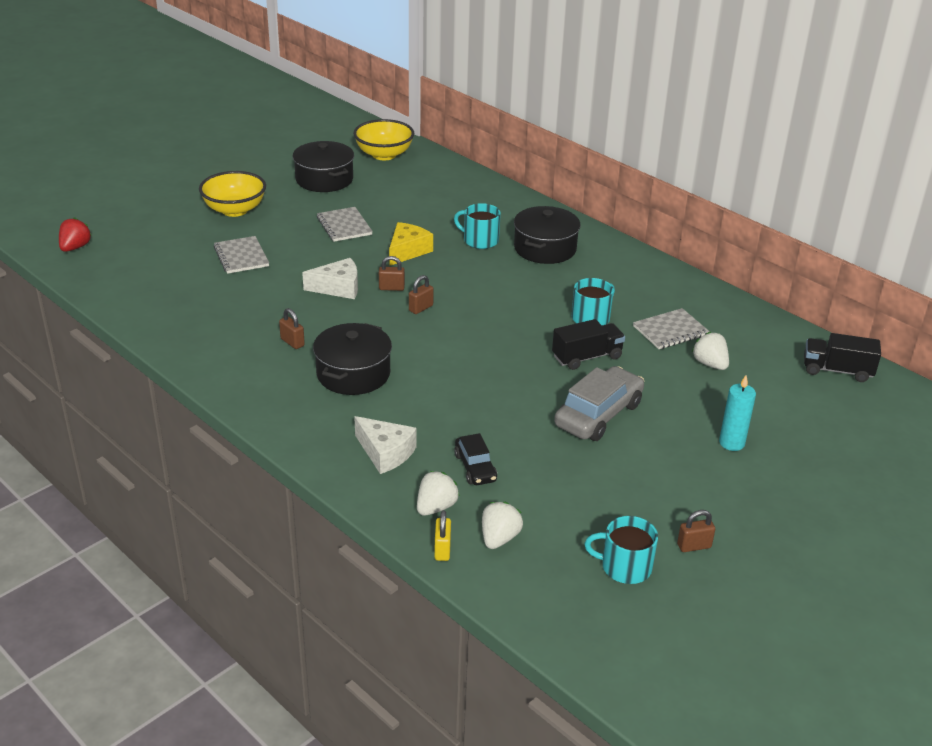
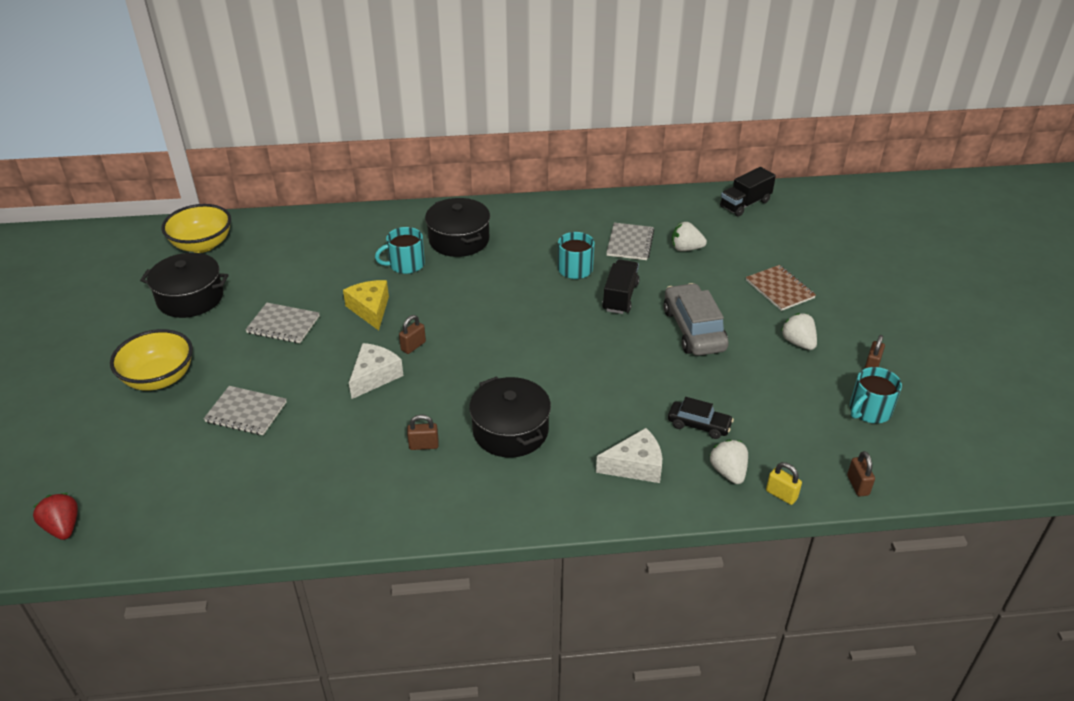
camera: 50 degrees left, 5 degrees up
(421, 308) = (462, 345): brown padlock -> brown padlock (857, 485)
(499, 538) = (792, 456): white strawberry -> white strawberry (798, 342)
(731, 443) = (779, 289): turquoise candle -> brown notebook

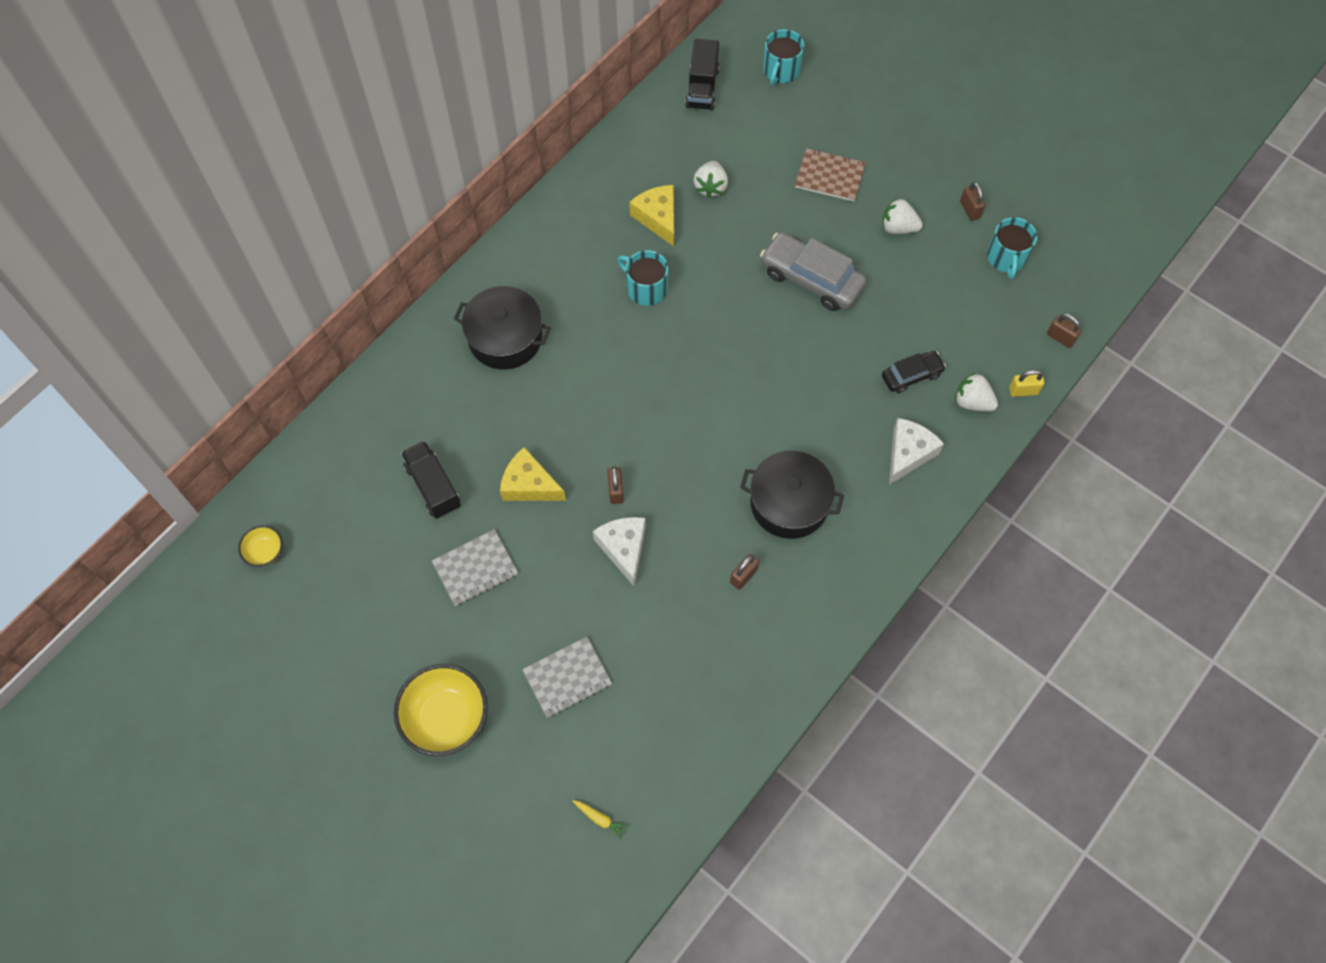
camera: 45 degrees left, 25 degrees up
(63, 527) = (572, 904): red strawberry -> none
(148, 498) = (600, 819): none -> yellow carrot
(190, 298) = (347, 618): black pot -> none
(202, 245) = (265, 551): yellow bowl -> yellow bowl, size x0.50
(406, 264) = (494, 408): turquoise mug -> turquoise mug (781, 70)
(620, 297) = (718, 290): black truck -> black truck (433, 486)
(630, 243) = (658, 218): grey notebook -> yellow cheese
(686, 248) = (710, 187): white strawberry -> white strawberry turned 45 degrees counterclockwise

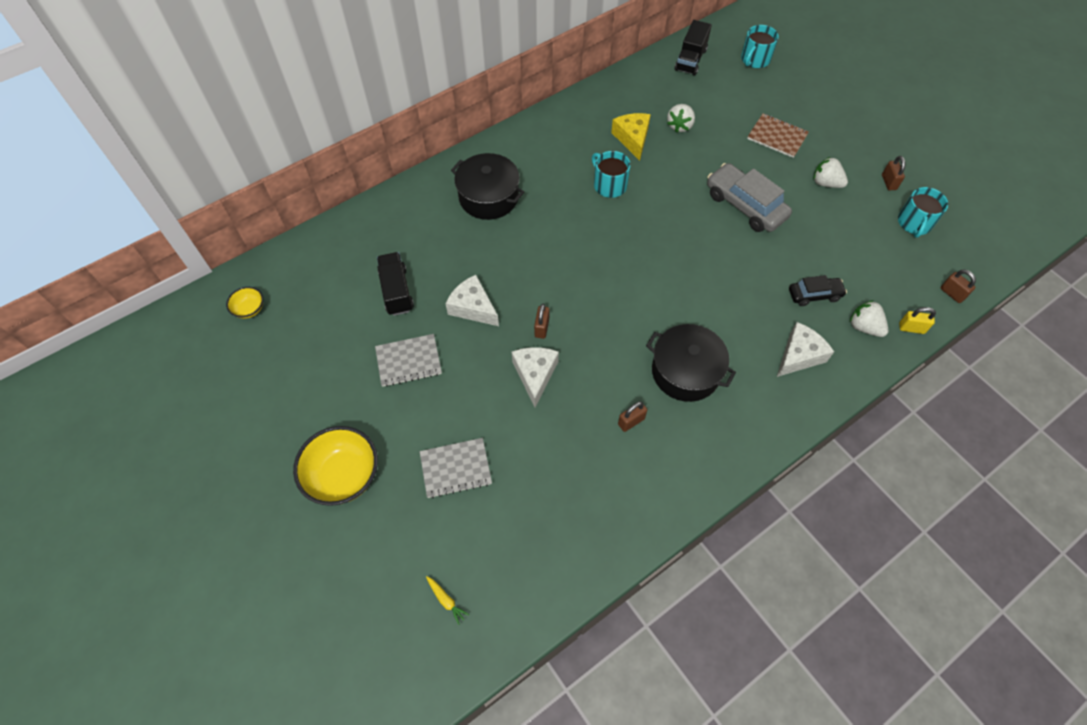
camera: 15 degrees right, 5 degrees down
(529, 485) = (473, 307): yellow cheese -> white cheese

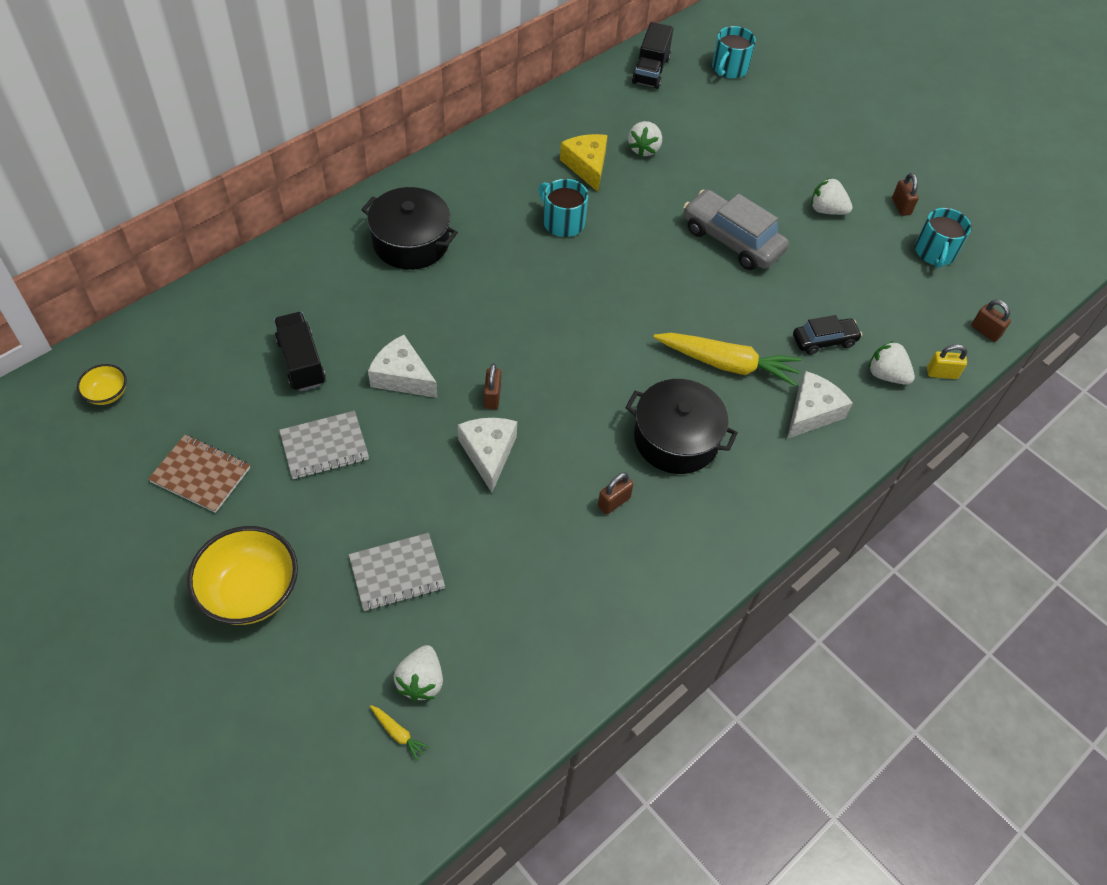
camera: 10 degrees left, 5 degrees down
(467, 559) = (421, 681): none -> white strawberry
(732, 310) = (727, 364): none -> yellow carrot
(777, 137) = (763, 158): brown notebook -> brown notebook (200, 475)

